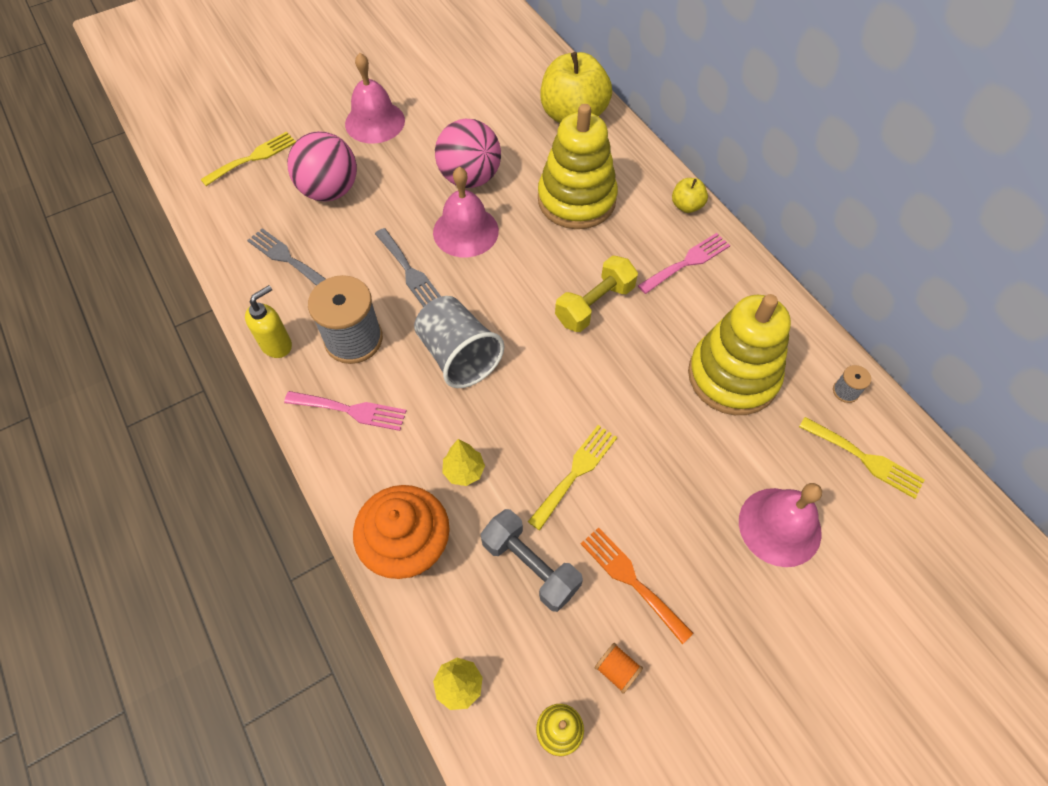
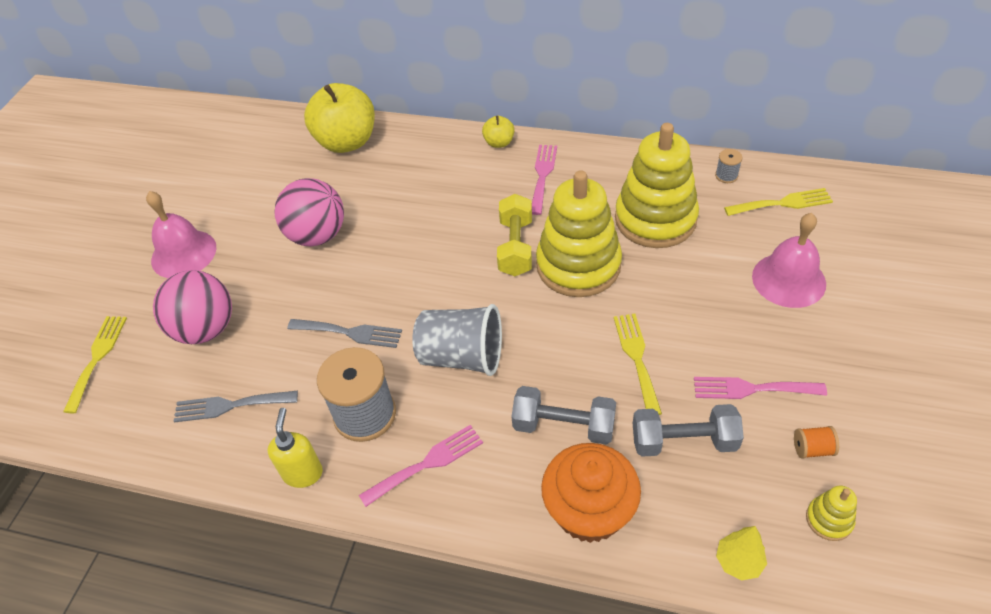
camera: 40 degrees left, 10 degrees down
(464, 471) = (563, 426): yellow tree -> grey dumbbell
(465, 231) = (360, 272): pink bell -> none
(576, 200) = (418, 192): yellow stacking toy -> yellow stacking toy (578, 265)
(631, 580) = (751, 389): orange fork -> pink fork

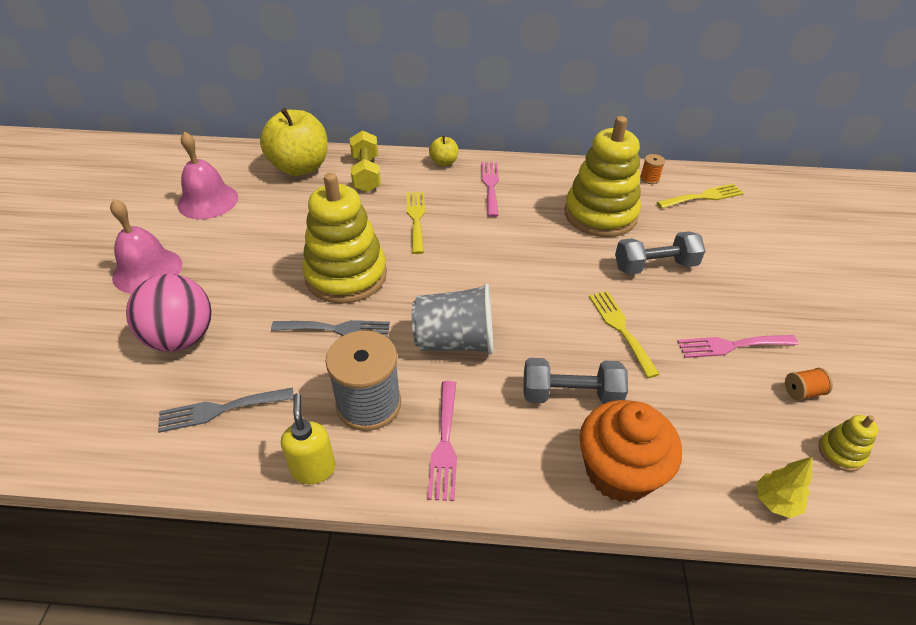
camera: 15 degrees left, 5 degrees down
(97, 358) = (60, 376): yellow fork -> yellow fork (416, 218)
(317, 235) = (286, 246): pink ball -> none
(427, 463) = (444, 444): pink fork -> pink fork turned 135 degrees clockwise
(516, 247) = (482, 244): yellow dumbbell -> yellow dumbbell (366, 174)
(578, 265) = (543, 255): yellow stacking toy -> yellow stacking toy (346, 275)
(683, 441) = (687, 397): grey dumbbell -> grey dumbbell (655, 266)
(726, 176) = (649, 178): grey spool -> orange spool
(788, 280) = (730, 254): pink bell -> pink bell (208, 201)

